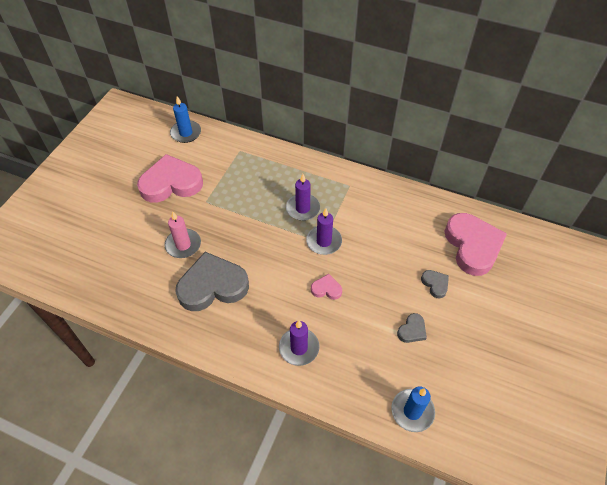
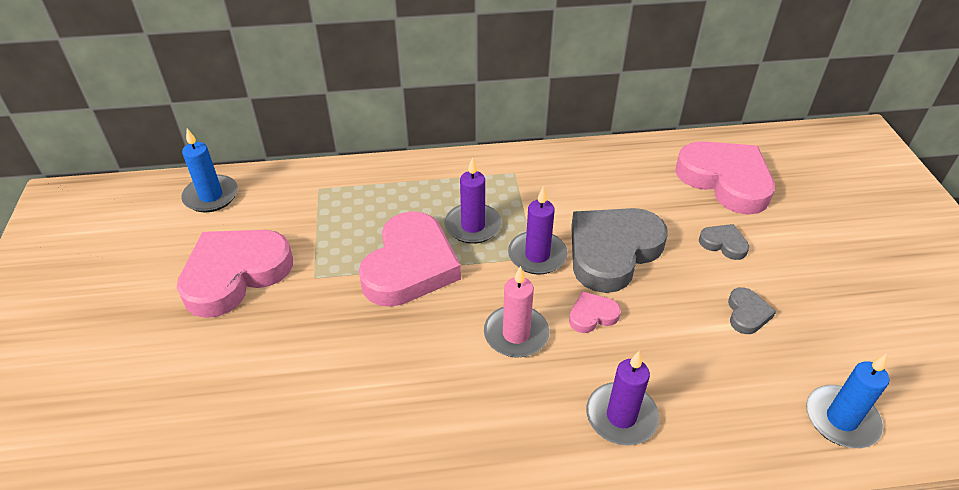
camera: 30 degrees left, 10 degrees down
(183, 245) = (322, 355): pink candle -> pink candle (516, 334)
(212, 286) = (417, 393): grey heart -> grey heart (612, 252)
(255, 217) = (410, 266): none -> pink heart

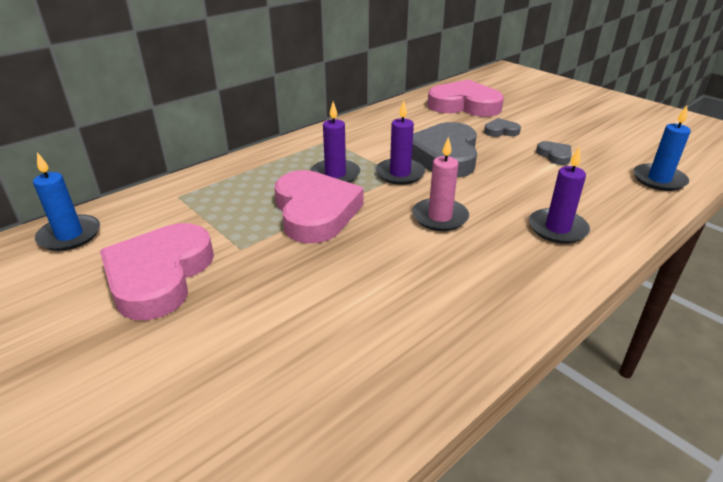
camera: 35 degrees left, 10 degrees down
(592, 315) = (474, 189): pink heart -> none

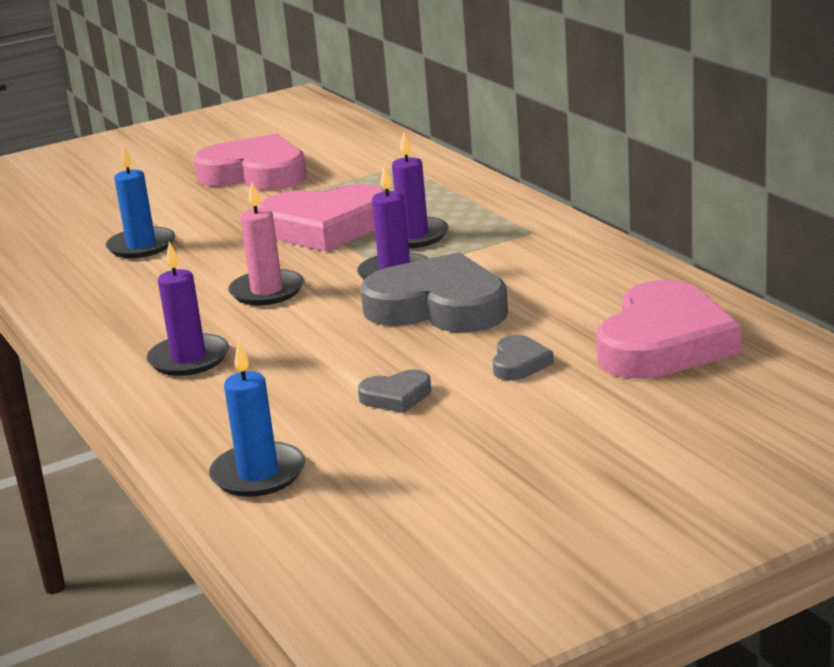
camera: 105 degrees right, 10 degrees down
(70, 235) = (349, 136): blue candle -> blue candle (141, 246)

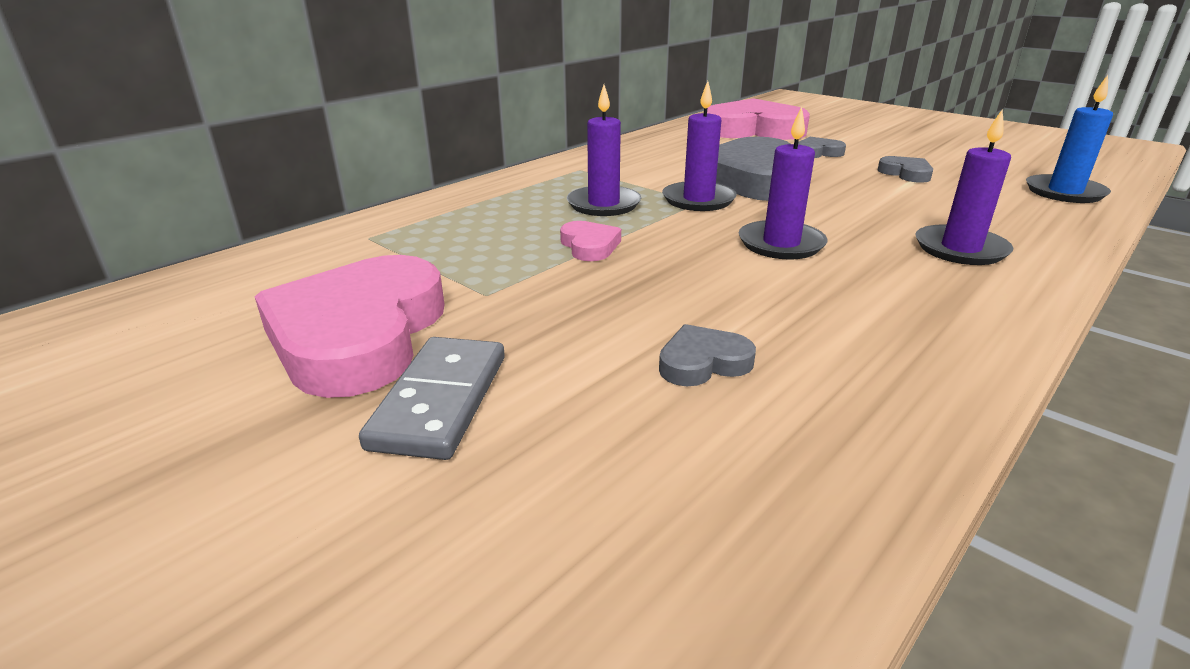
camera: 110 degrees left, 5 degrees up
(141, 246) = (703, 362): blue candle -> grey heart
(173, 193) = (440, 401): none -> grey domino
(267, 291) = (781, 244): pink candle -> purple candle
(325, 227) = (589, 246): pink heart -> pink heart, size x0.44

